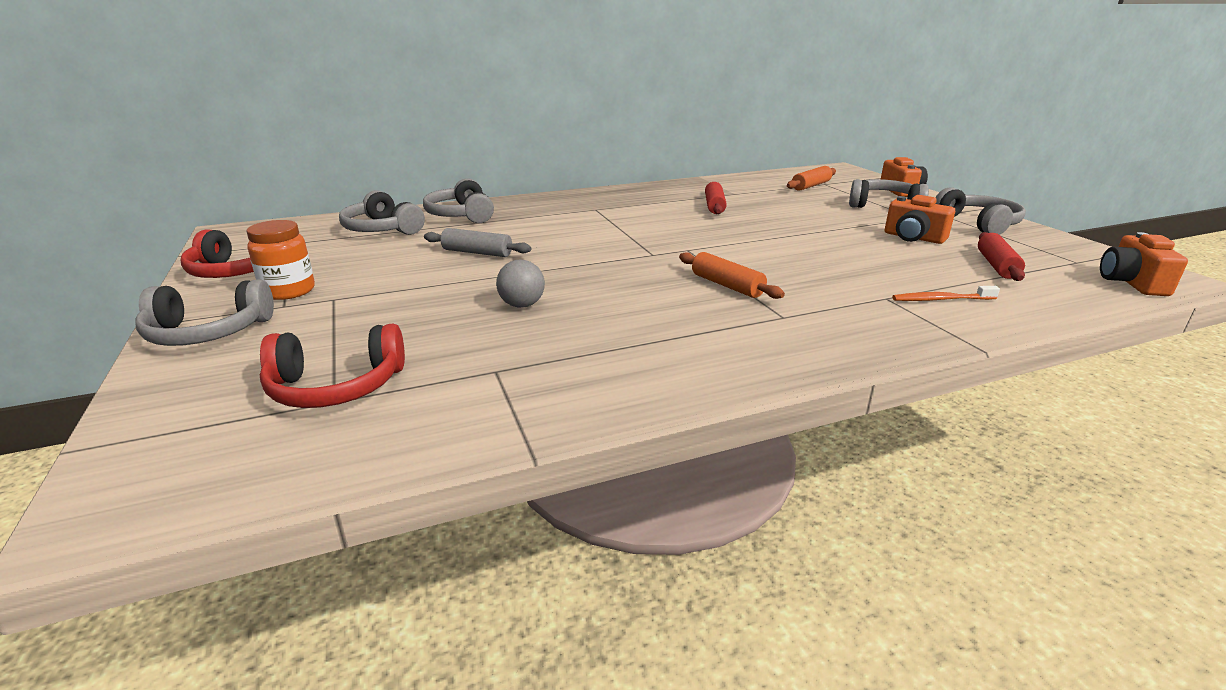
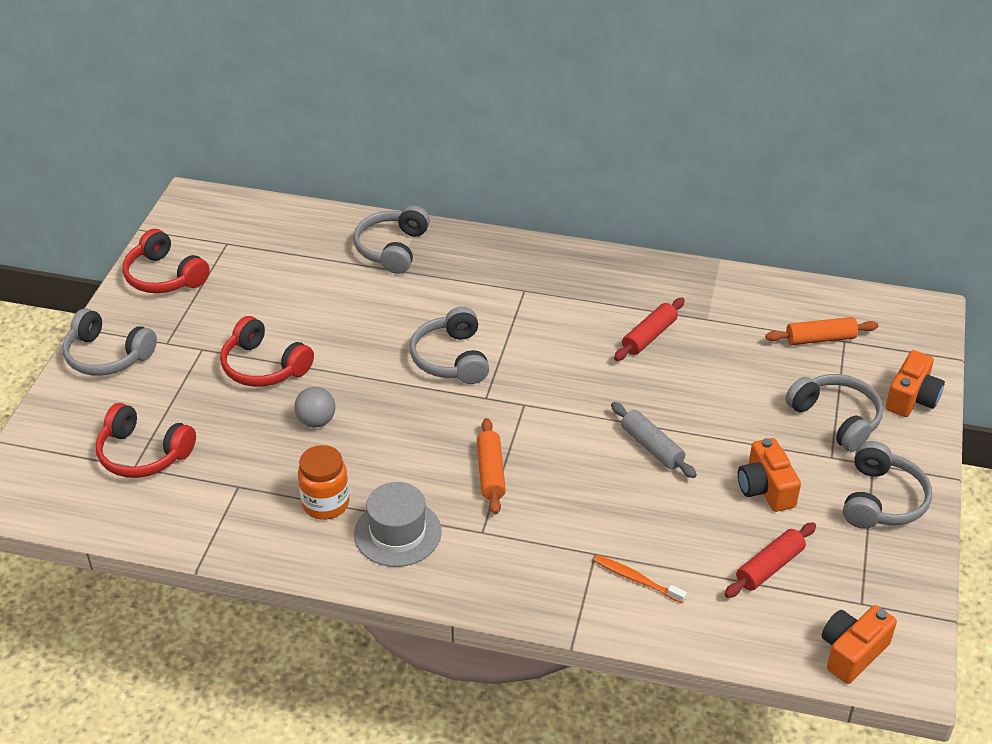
camera: 35 degrees right, 15 degrees up
(289, 291) = (181, 323): orange jar -> orange jar (325, 504)
(382, 229) = (307, 248): grey headphones -> grey headphones (451, 358)
(419, 291) = (264, 366): none -> red headphones
(477, 253) = (349, 327): grey rolling pin -> grey rolling pin (652, 447)
(714, 343) = (397, 533): none -> grey hat

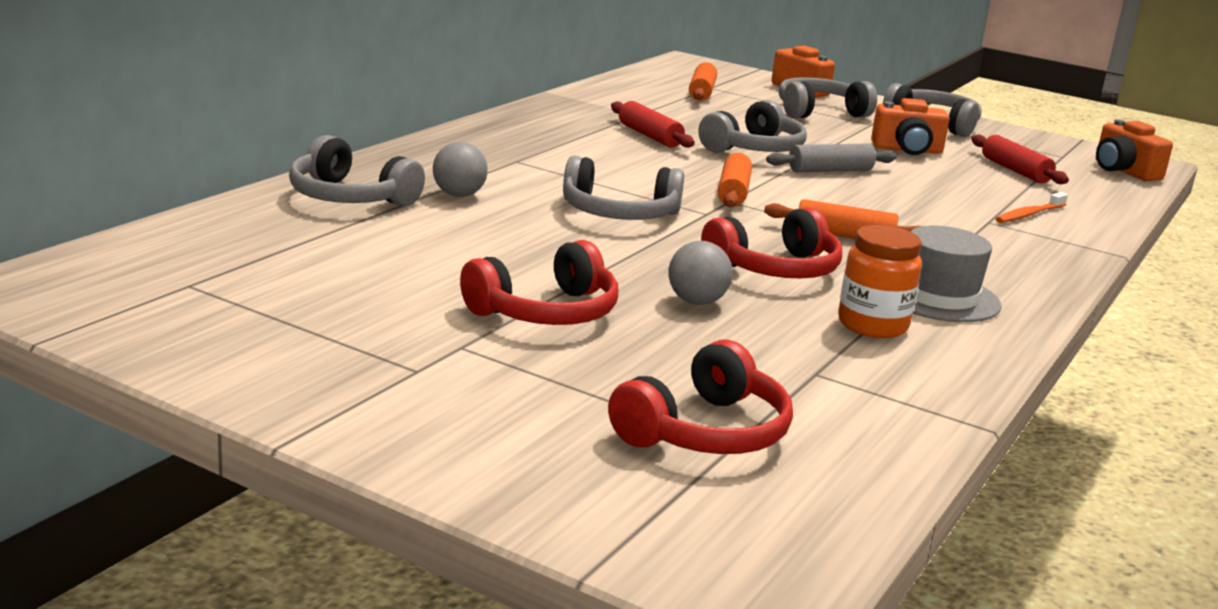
camera: 75 degrees left, 20 degrees down
(107, 356) = (405, 425): grey headphones -> grey headphones (754, 149)
(164, 276) = (219, 344): red headphones -> red headphones (775, 269)
(431, 286) = (459, 195): none -> grey ball
(545, 403) = (733, 192): none -> orange rolling pin

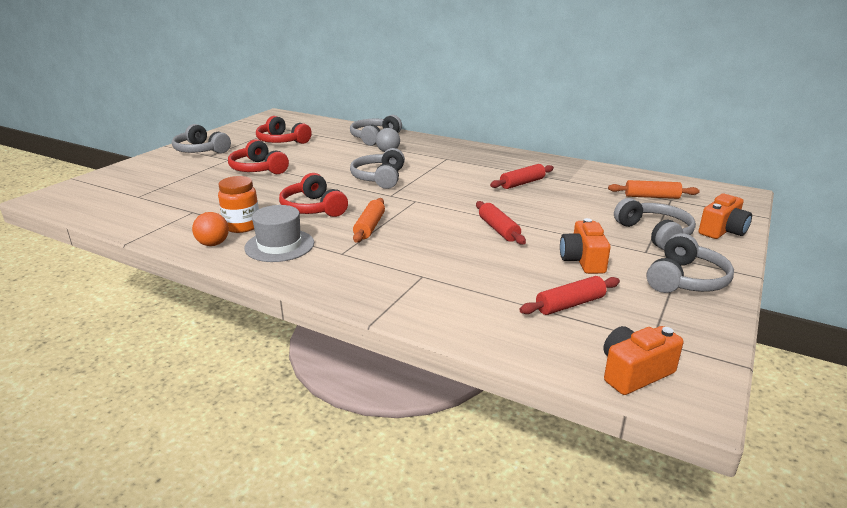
camera: 90 degrees right, 5 degrees up
(696, 302) = (270, 192): grey ball -> none
(705, 432) = (149, 192): red headphones -> red headphones (282, 141)
(733, 192) = (431, 202): orange rolling pin -> none
(754, 149) = (525, 209): grey headphones -> grey headphones (200, 150)
(830, 170) = (498, 229): grey rolling pin -> red rolling pin
(956, 347) = (213, 244): none -> orange ball
(1029, 214) = (448, 295): orange toothbrush -> none

